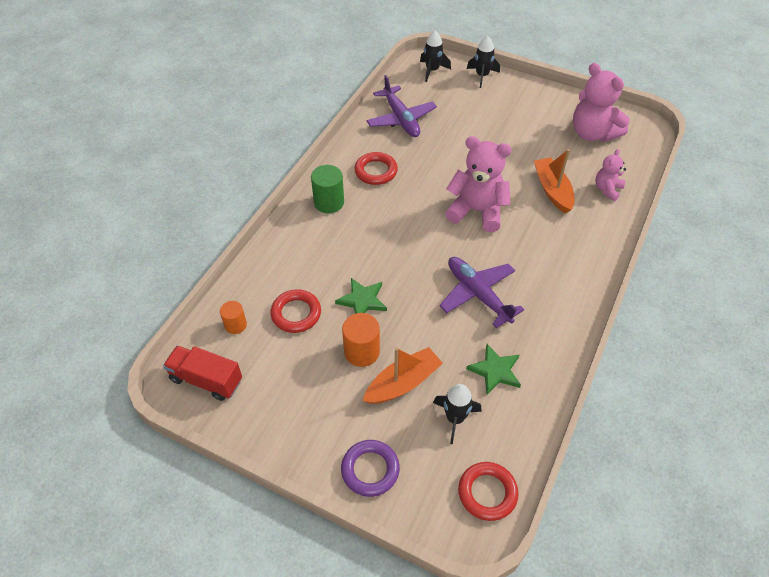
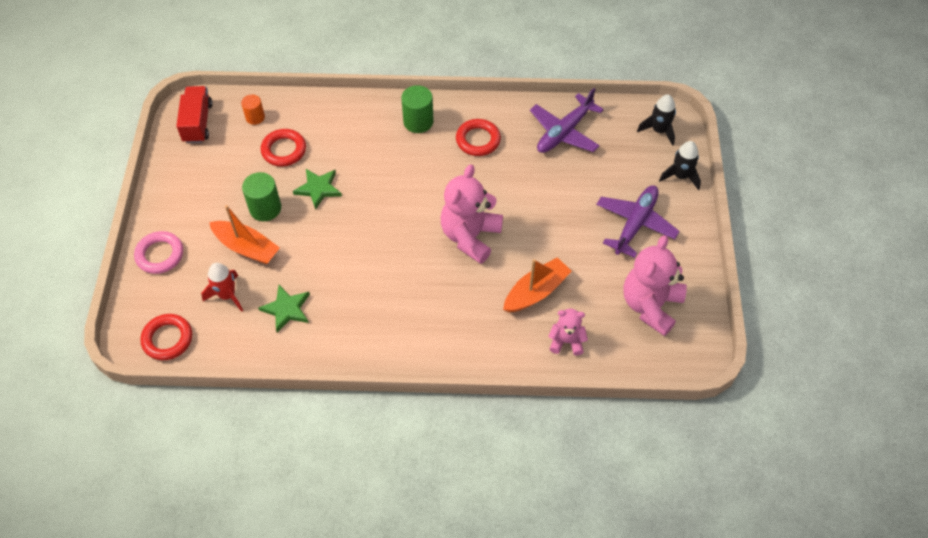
camera: 65 degrees right, 5 degrees up
(362, 352) = (265, 208): orange cylinder -> green cylinder
(370, 470) = (160, 255): purple ring -> pink ring
(455, 418) = (227, 295): black rocket -> red rocket
(477, 211) = (470, 236): pink teddy bear -> pink teddy bear turned 150 degrees counterclockwise
(478, 294) = (366, 270): purple plane -> purple plane (635, 224)

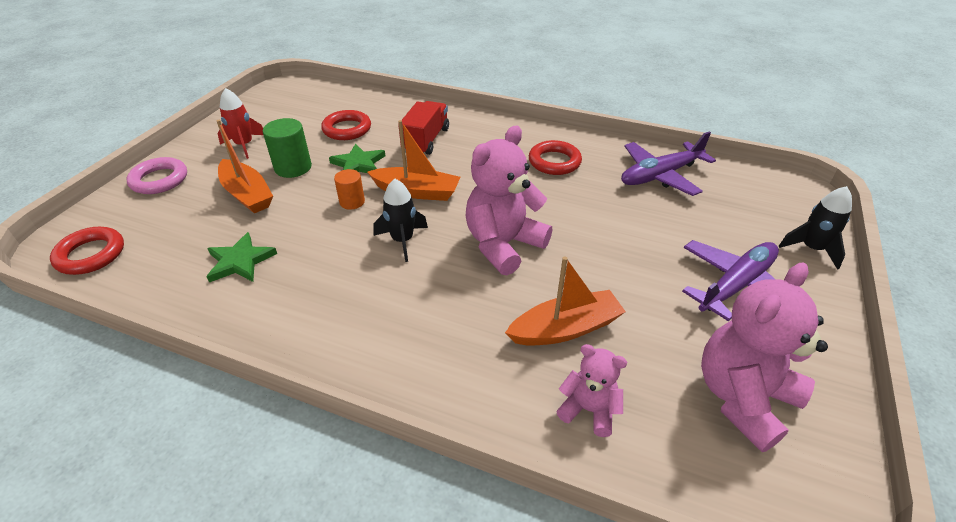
camera: 20 degrees right, 15 degrees down
(198, 123) = (285, 96): red truck -> red truck (426, 140)
(227, 295) = (190, 231): red rocket -> red rocket (244, 145)
(255, 117) = (339, 102): orange cylinder -> orange cylinder (352, 202)
(382, 204) = (417, 192): none -> orange boat
(418, 122) = (496, 135): green cylinder -> none
(659, 130) = (785, 198): black rocket -> black rocket (402, 240)

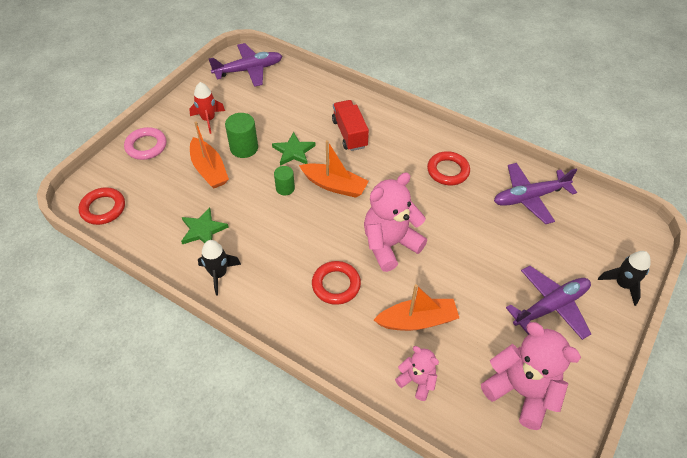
camera: 10 degrees right, 10 degrees up
(293, 96) = (249, 70): none -> purple plane
(347, 129) = (288, 113): red ring -> red ring (336, 285)
(352, 202) = (285, 188): orange cylinder -> green cylinder
(402, 240) = (317, 229): black rocket -> black rocket (219, 274)
(426, 140) = (349, 133): red truck -> red truck turned 45 degrees counterclockwise
(742, 398) = (521, 391): pink teddy bear -> pink teddy bear turned 75 degrees clockwise

